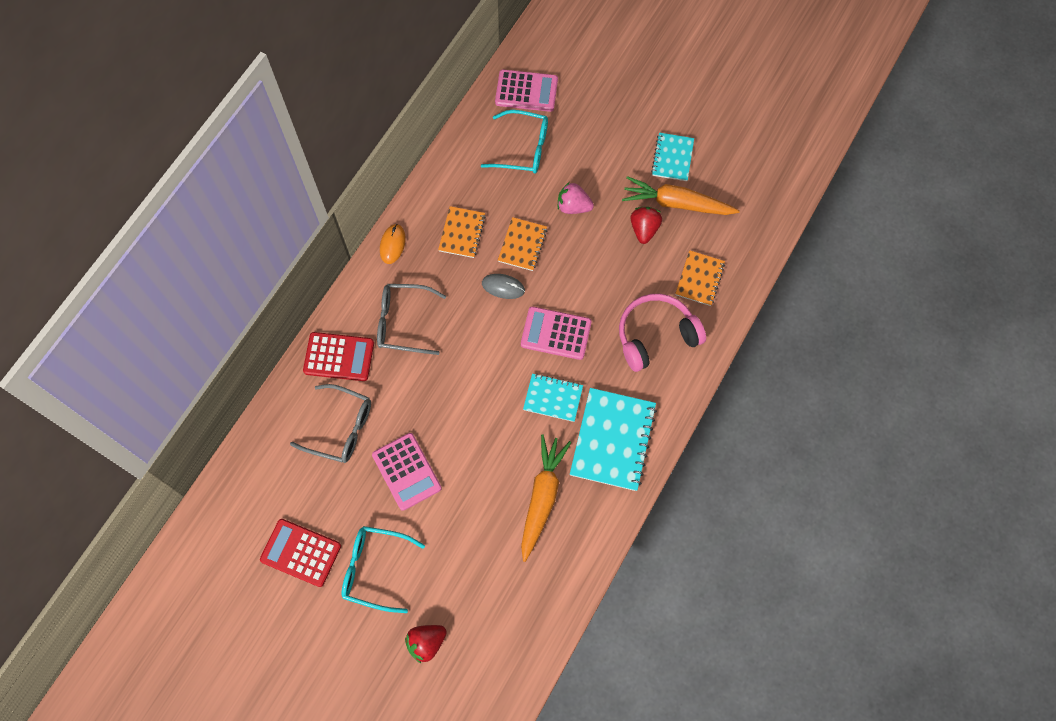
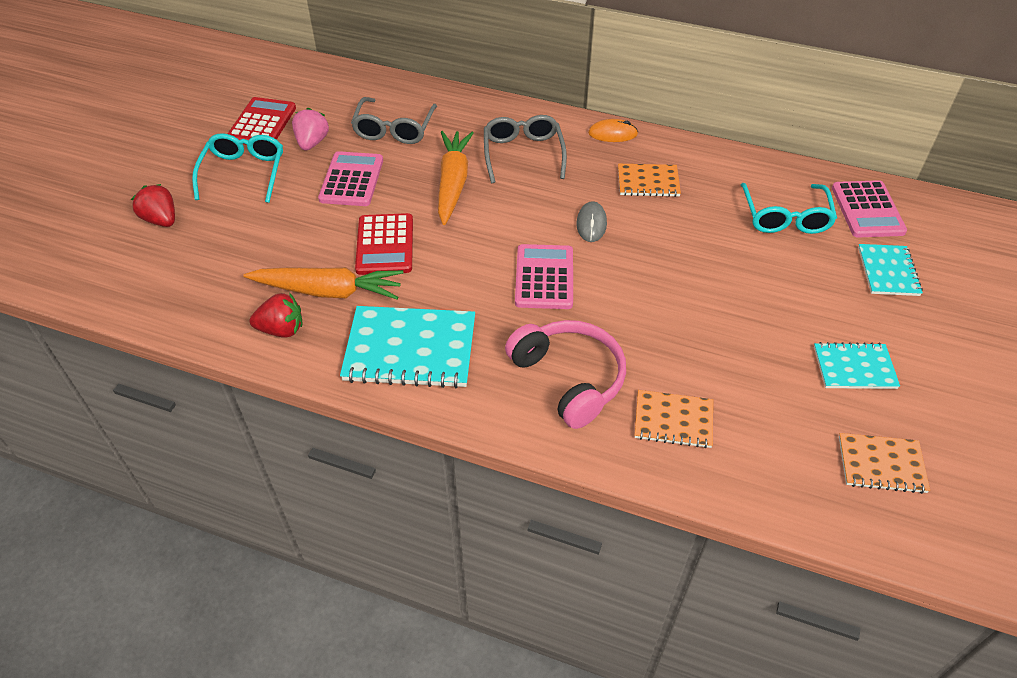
camera: 80 degrees right, 20 degrees down
(339, 357) = (472, 117): red calculator -> red calculator (385, 245)
(406, 471) = (351, 180): pink calculator -> pink calculator turned 135 degrees clockwise
(522, 245) = (653, 233): orange notebook -> orange notebook (881, 464)
(553, 398) = (457, 285): turquoise notebook -> turquoise notebook (888, 271)
(573, 206) = (726, 272): pink strawberry -> pink strawberry (312, 142)
(644, 229) = (725, 348): red strawberry -> red strawberry (281, 329)
(677, 203) = (783, 381): orange carrot -> orange carrot (453, 183)

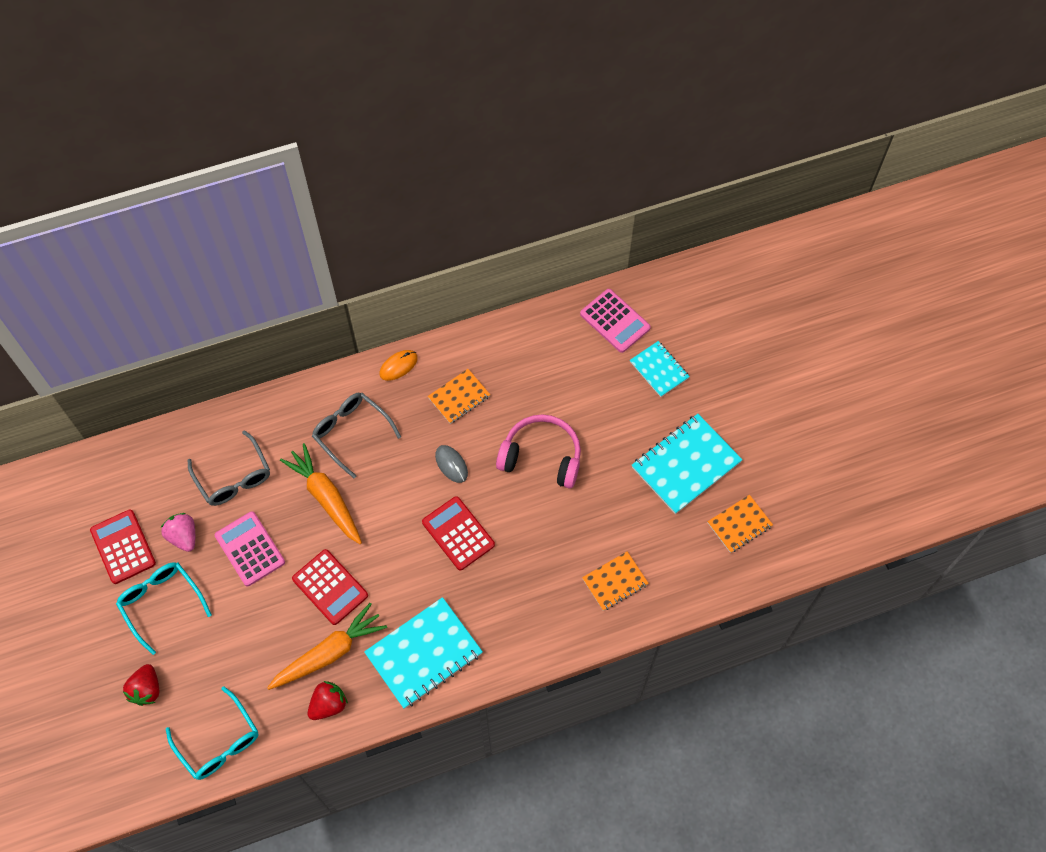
camera: 40 degrees left, 15 degrees up
(161, 220) = (146, 689): red strawberry -> red strawberry turned 90 degrees counterclockwise
(544, 277) = (458, 533): pink calculator -> red calculator
(569, 378) = (535, 599): pink headphones -> pink headphones (541, 457)
(785, 217) = (569, 366): turquoise glasses -> turquoise glasses (219, 742)
(854, 368) = (686, 465): turquoise notebook -> turquoise notebook, size x1.73

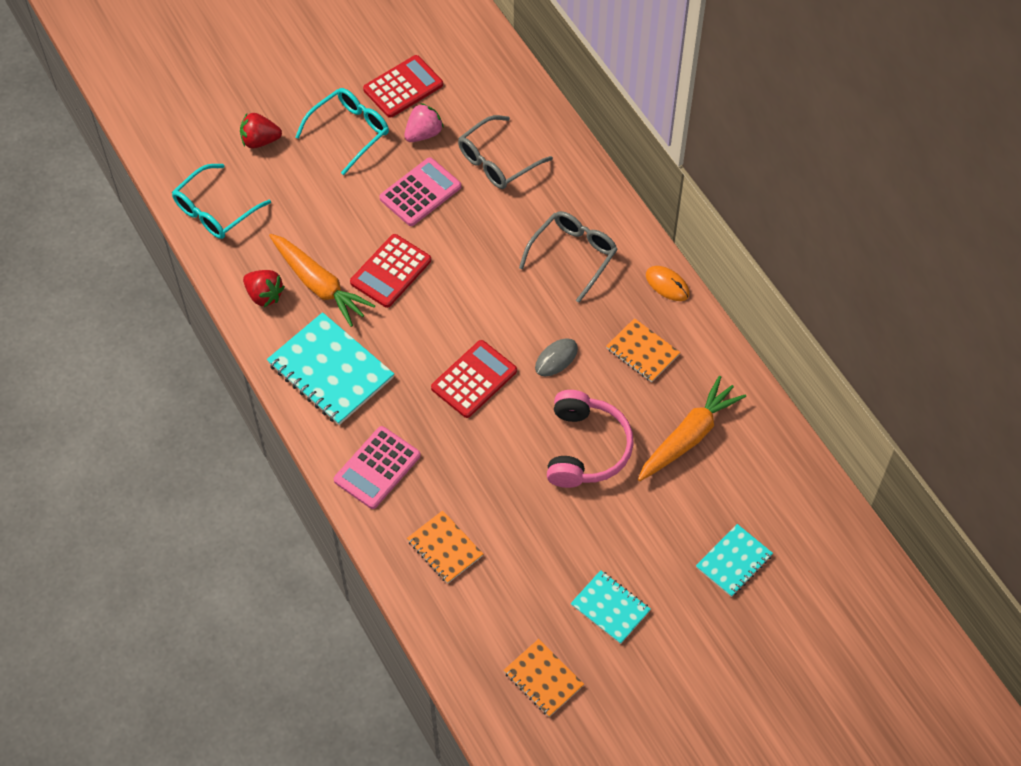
camera: 80 degrees right, 5 degrees down
(326, 498) = (491, 247): orange carrot -> orange carrot (688, 436)
(615, 321) = (789, 502): pink calculator -> pink calculator (377, 468)
(686, 465) = (610, 608): turquoise notebook -> turquoise notebook, size x0.58

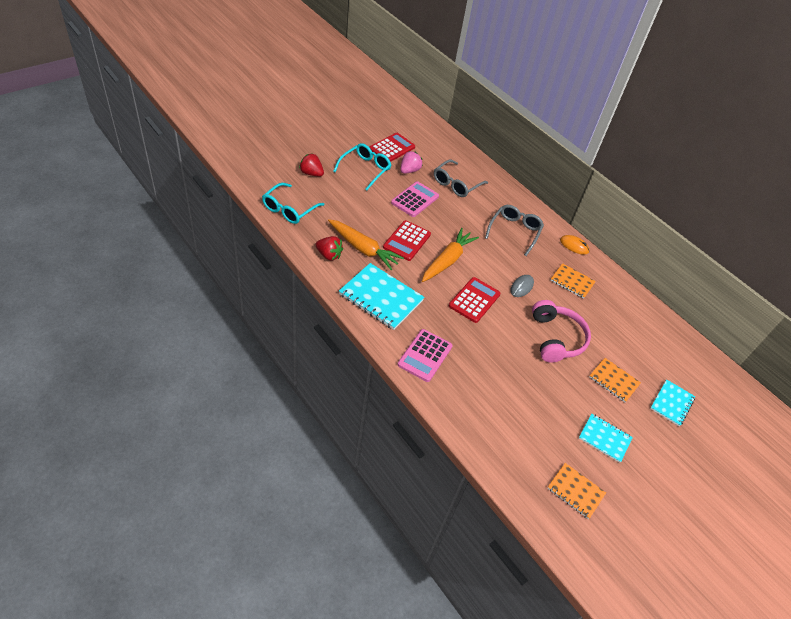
camera: 15 degrees left, 10 degrees down
(260, 141) = (311, 173): red strawberry -> red strawberry turned 45 degrees clockwise
(445, 548) = (483, 405): orange notebook -> orange notebook (614, 381)
(688, 436) = (616, 329): orange carrot -> orange carrot (447, 260)

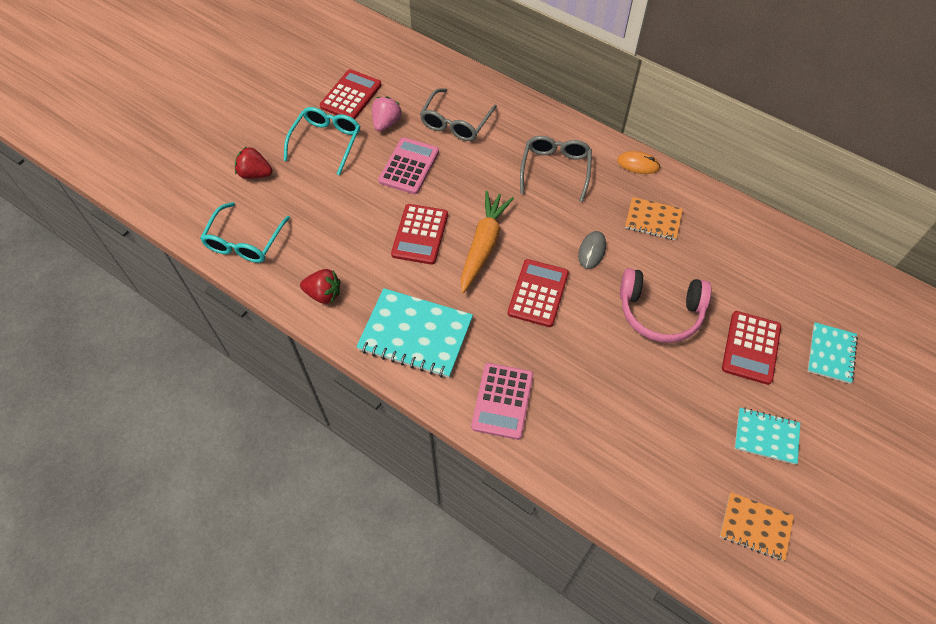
camera: 10 degrees left, 10 degrees up
(363, 249) = (366, 267): orange carrot -> none
(556, 338) = (660, 312): pink headphones -> pink headphones turned 120 degrees clockwise
(614, 381) = (751, 348): orange notebook -> red calculator

